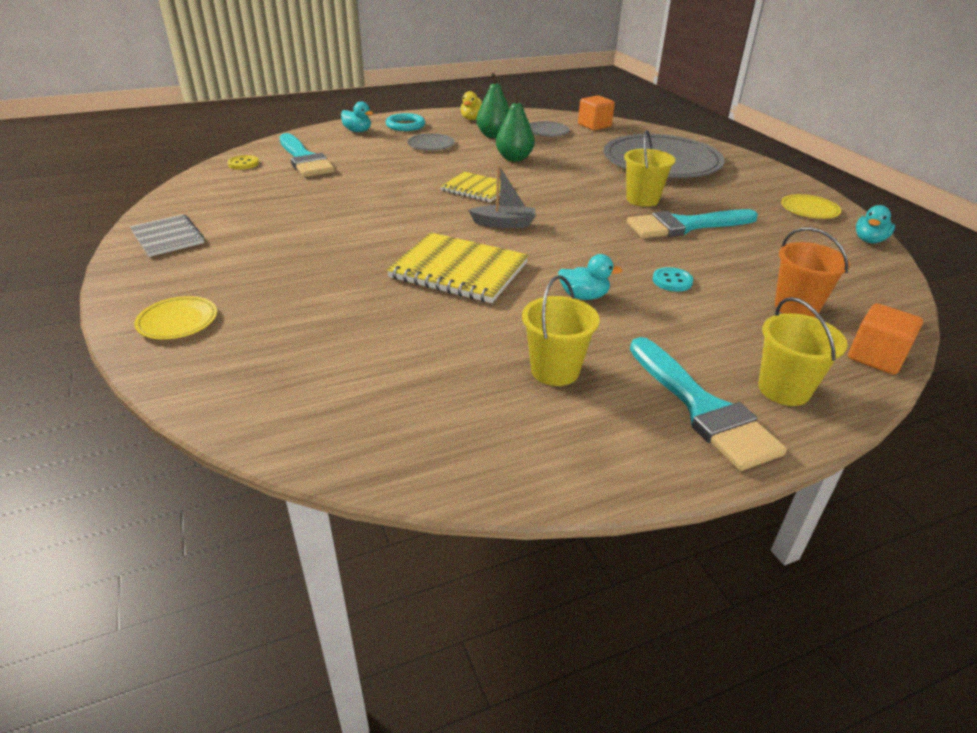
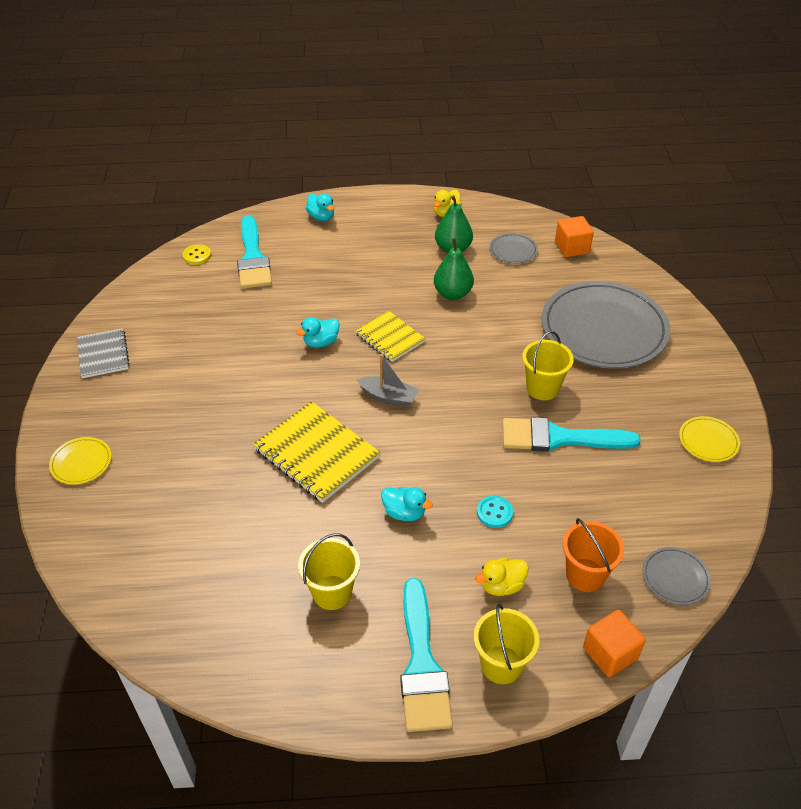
camera: 20 degrees right, 10 degrees up
(405, 125) = (372, 214): turquoise ring -> none
(431, 144) = (382, 254): grey plate -> grey plate (675, 577)
(726, 330) = (501, 585): none -> yellow duck
(869, 240) = (734, 502): turquoise duck -> turquoise duck (321, 342)

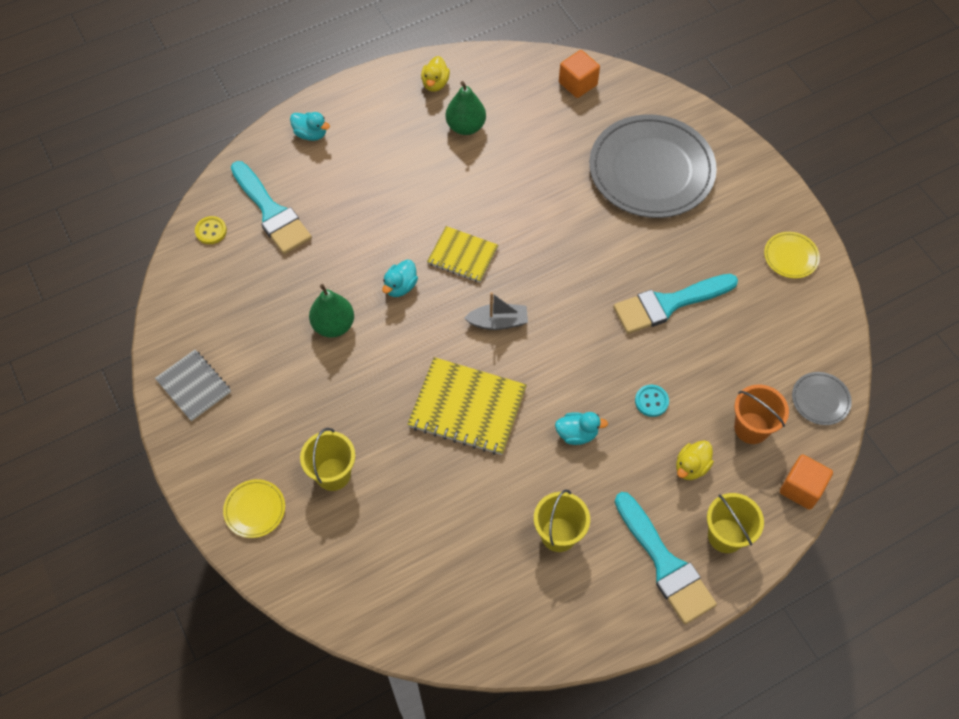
camera: 25 degrees left, 15 degrees up
(453, 293) = (494, 181): green pear -> green pear (333, 325)
(513, 250) = (524, 107): grey plate -> none
(542, 388) = (629, 257): yellow bucket -> yellow bucket (333, 474)

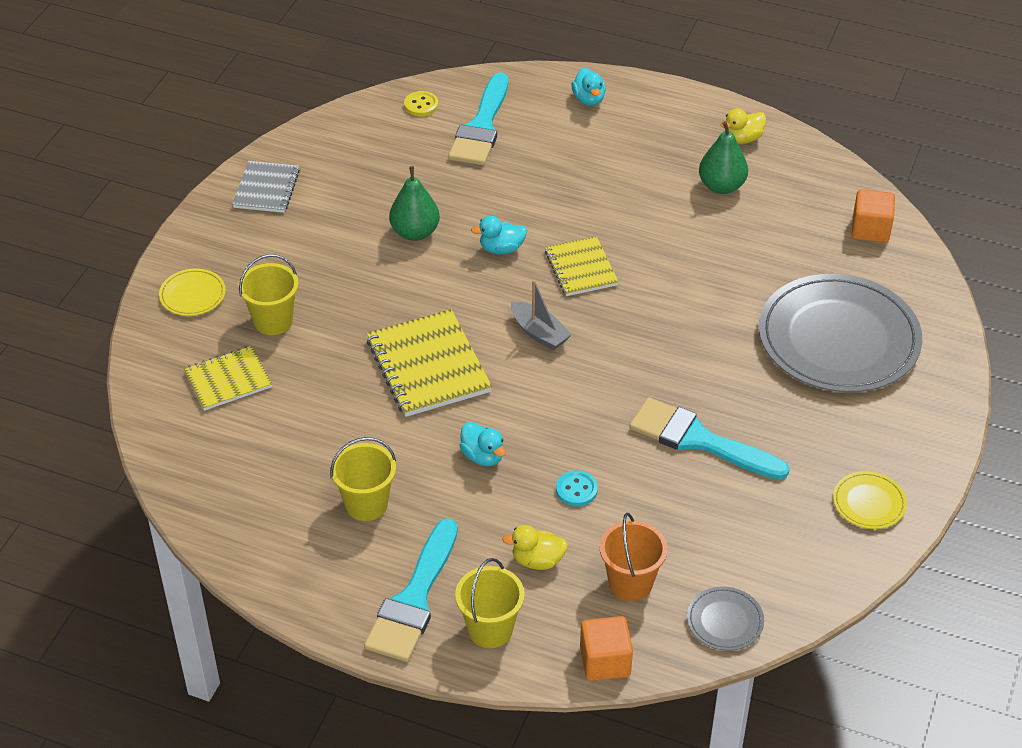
camera: 50 degrees right, 15 degrees down
(363, 543) = (228, 380): none -> yellow notebook

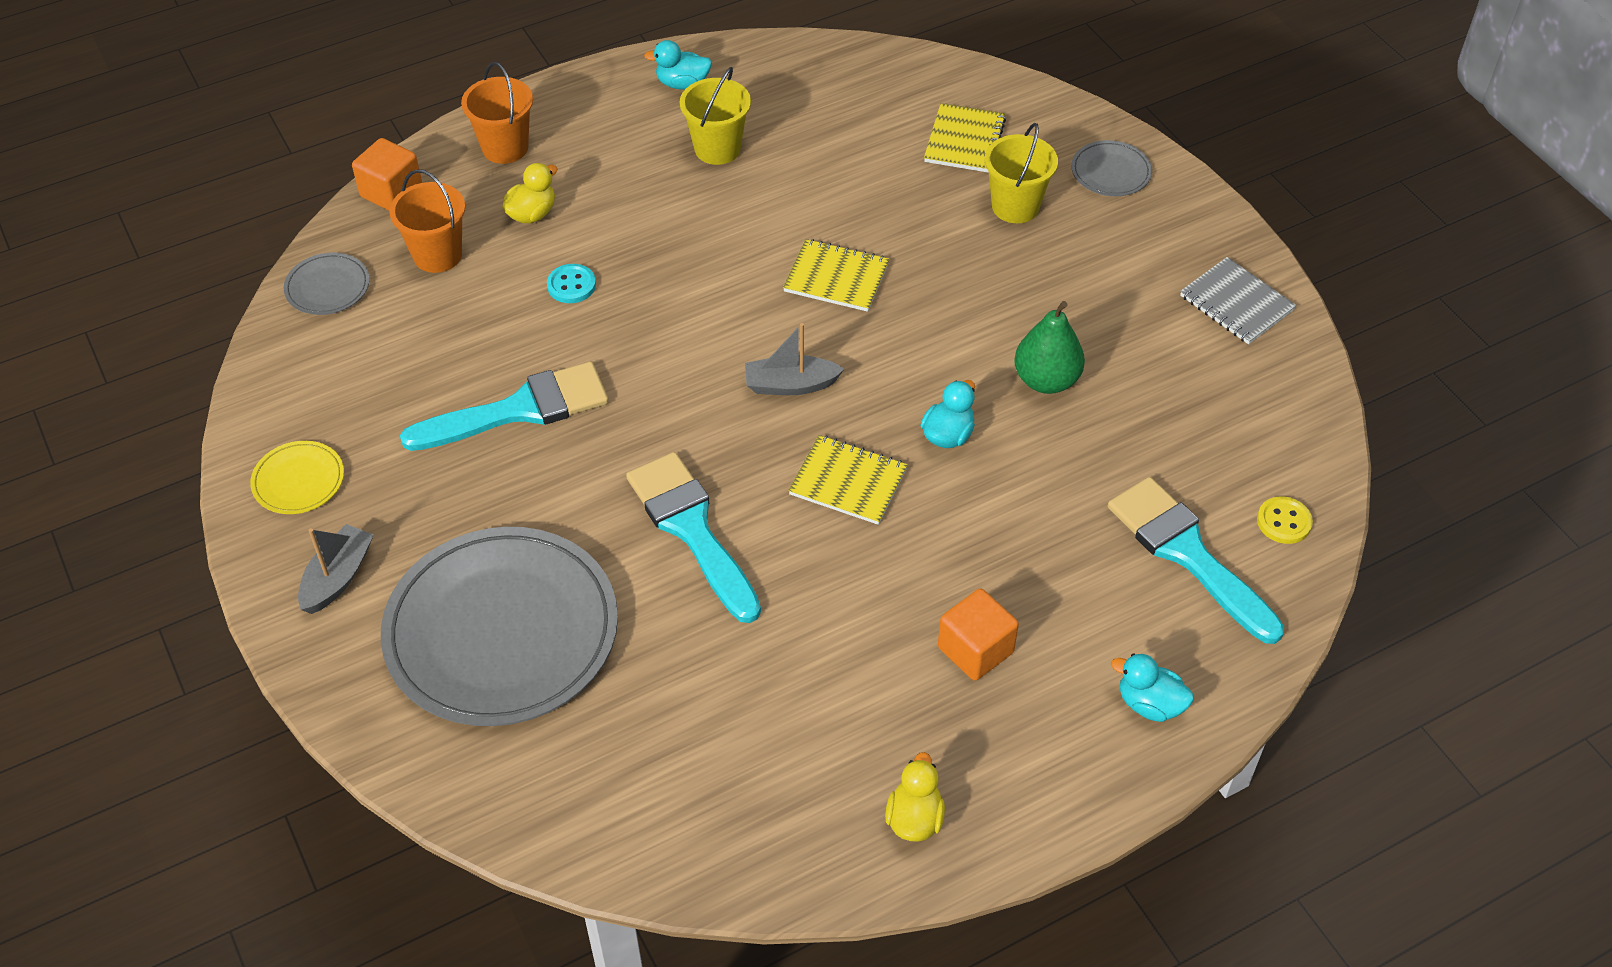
camera: 130 degrees right, 5 degrees up
(192, 295) = (1110, 172): yellow plate -> grey plate
(414, 599) = (587, 123): turquoise brush -> turquoise brush (691, 529)
(428, 366) = (836, 278): yellow notebook -> yellow notebook, size x0.63
(483, 456) = (683, 249): turquoise duck -> turquoise duck (682, 84)
(490, 629) = (505, 148): yellow bucket -> orange bucket
(721, 186) = (848, 720): green pear -> none
(870, 229) = (617, 818): orange cube -> orange cube (975, 650)
(898, 430) = (338, 577): none -> grey boat

